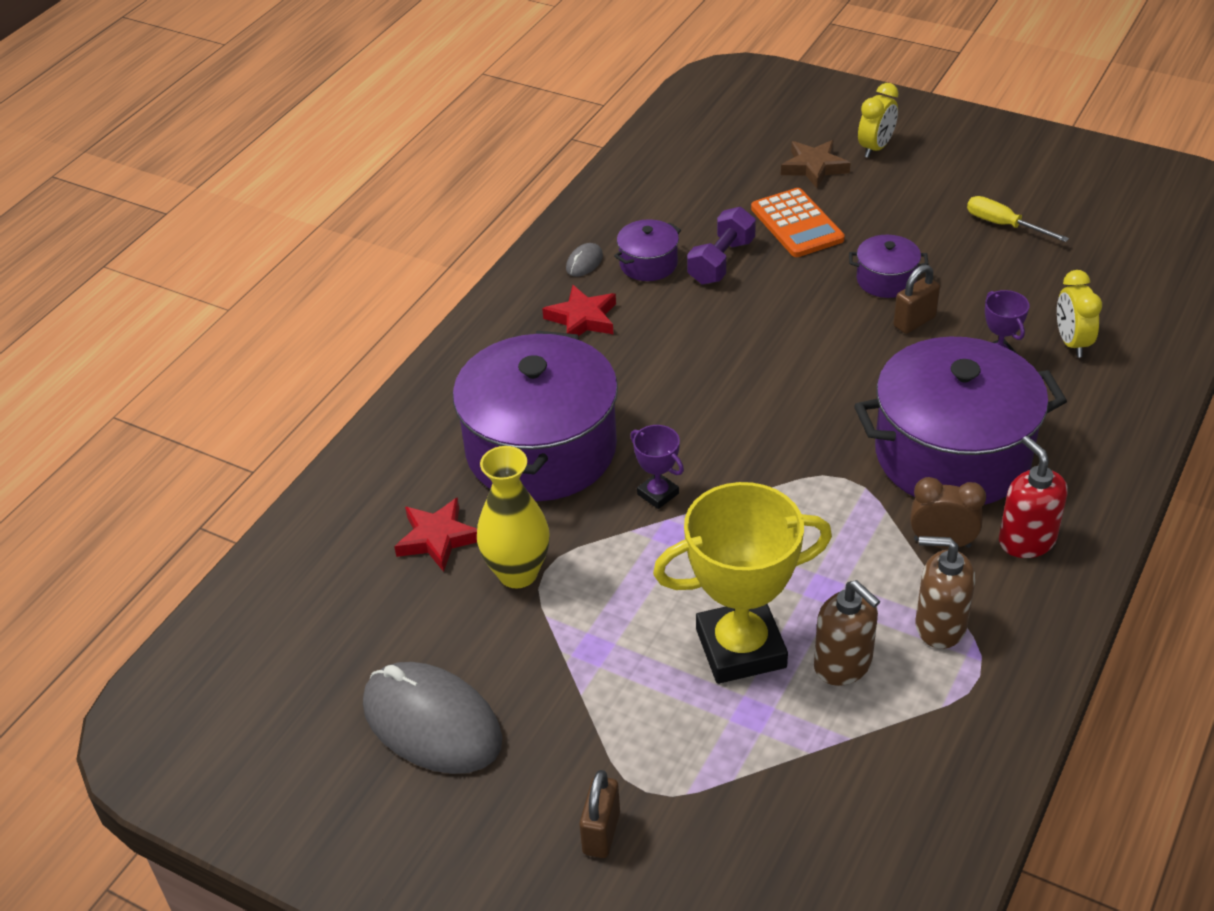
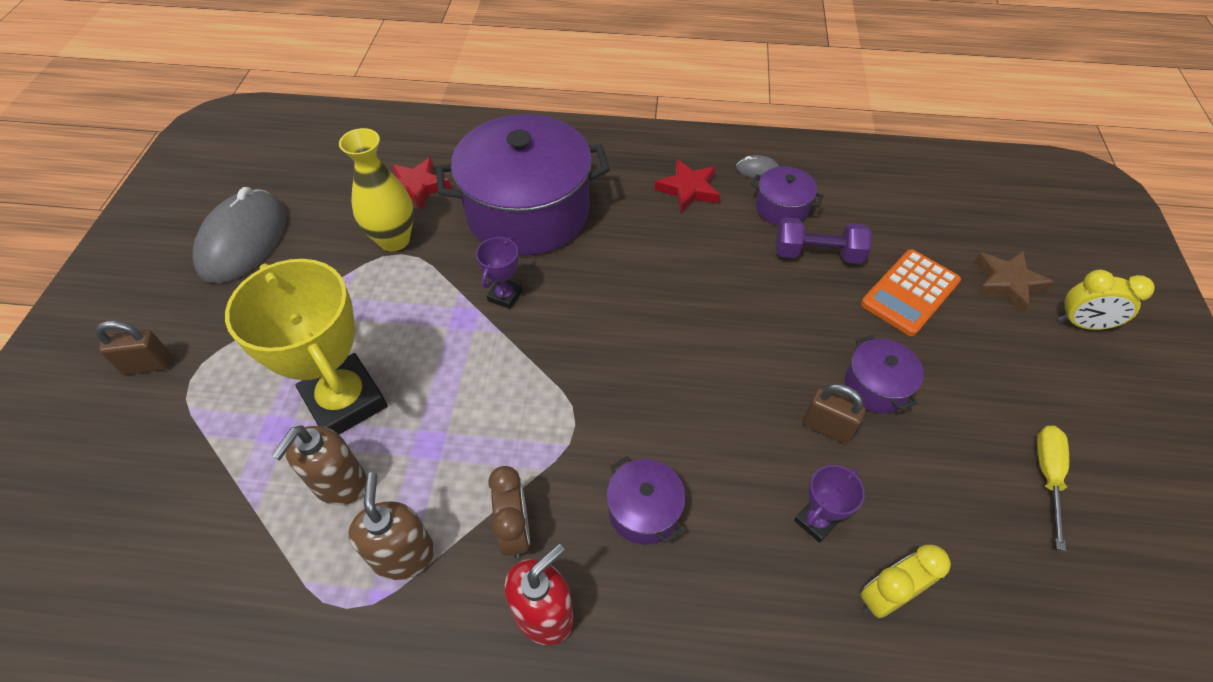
camera: 65 degrees right, 10 degrees up
(952, 454) = (644, 510): purple pot -> purple pot, size x0.43

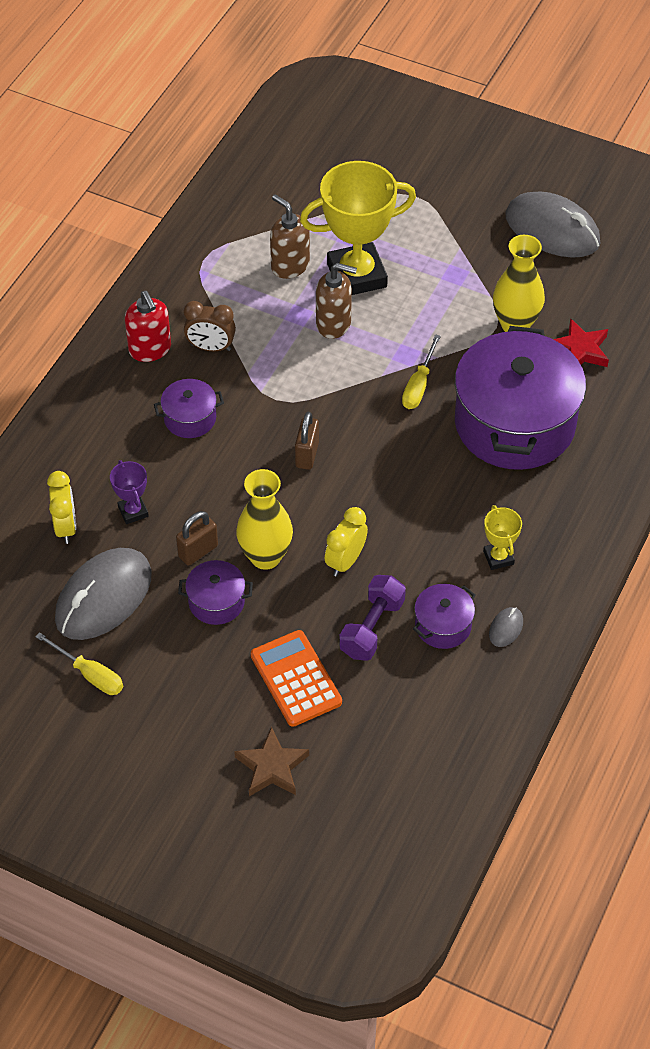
camera: 110 degrees right, 0 degrees up
(148, 365) = (438, 174): brown padlock -> brown padlock (307, 455)
(403, 555) = (223, 290): brown soap dispenser -> brown soap dispenser (334, 324)
(505, 296) = (419, 385): purple trophy -> yellow screwdriver
(688, 189) = (498, 557): red star -> yellow trophy
(794, 361) = (265, 556): none -> yellow vase
(948, 504) = (103, 597): none -> grey mouse
(1082, 324) = (201, 799): yellow clock -> yellow clock (345, 561)

